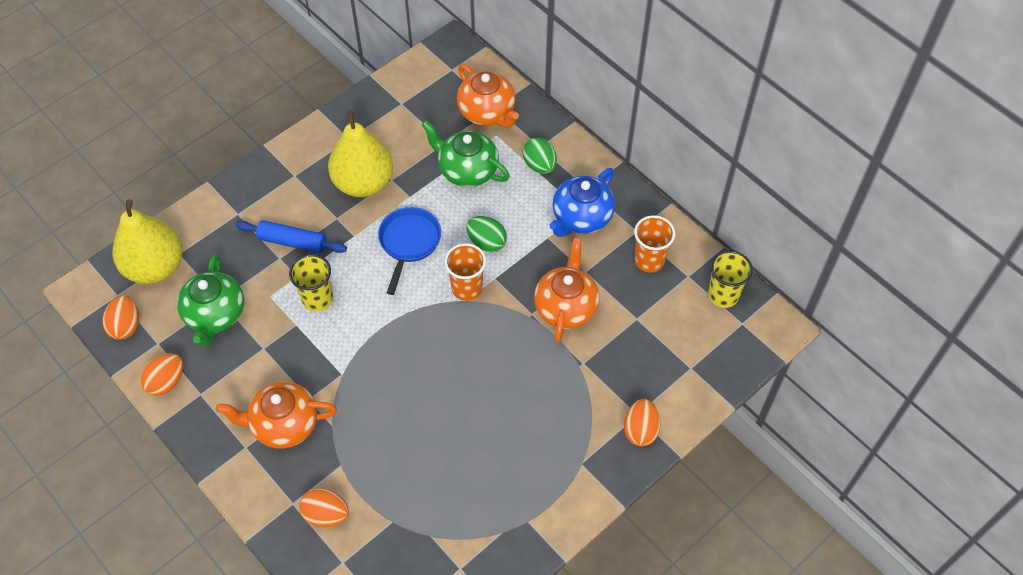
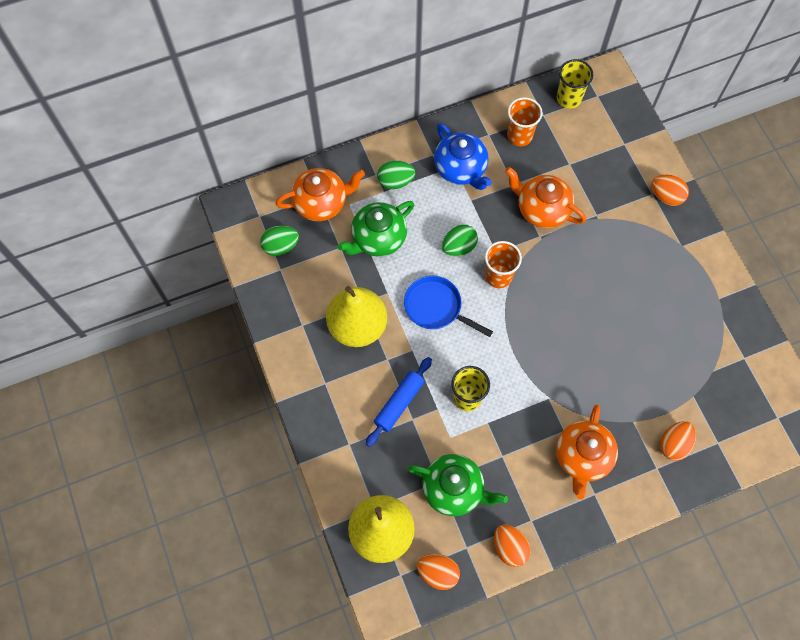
camera: 70 degrees left, 10 degrees up
(426, 96) = (280, 246): none -> green egg

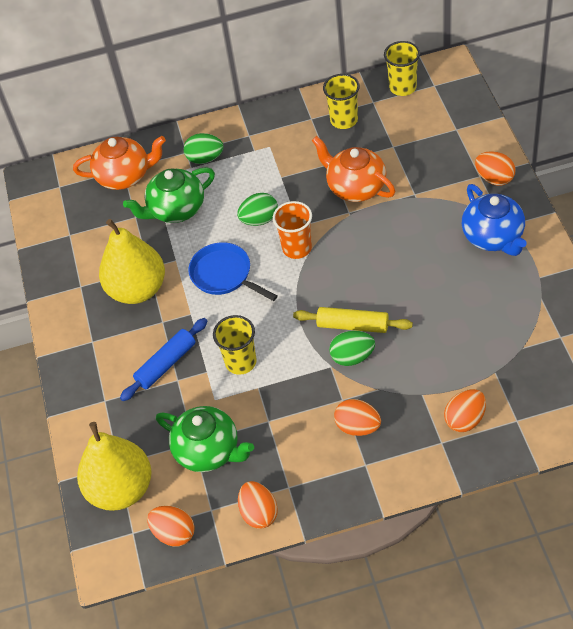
camera: 15 degrees right, 15 degrees down
(280, 246) = (74, 214): green egg -> green egg (352, 357)
(461, 169) = (276, 149): blue teapot -> blue teapot (493, 237)
(519, 136) = (344, 120): orange cup -> yellow cup
(562, 355) = (353, 325): none -> yellow rolling pin
(582, 457) = (358, 427): orange teapot -> orange egg

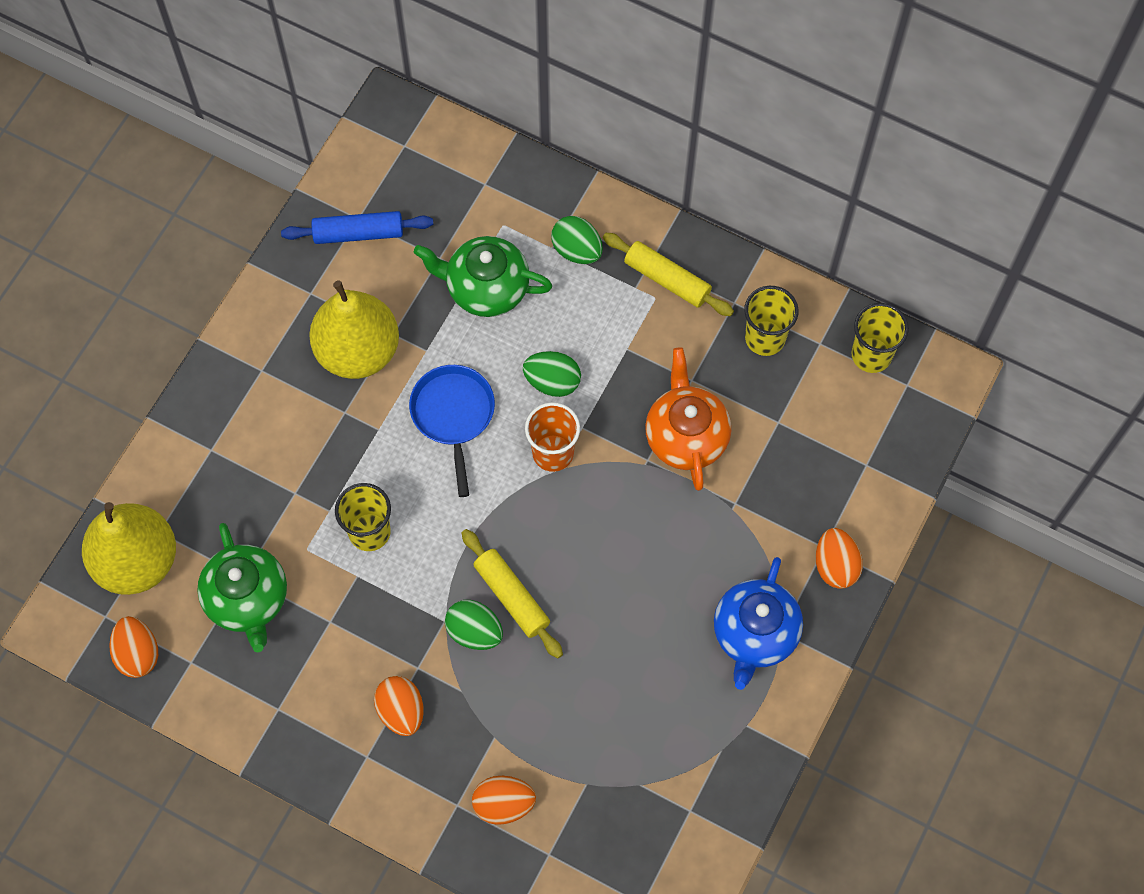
camera: 35 degrees right, 15 degrees up
(125, 176) = (478, 195): orange teapot -> none
(166, 364) = (301, 465): blue rolling pin -> blue rolling pin (358, 233)
(259, 513) = (227, 708): orange egg -> none
(266, 135) = (667, 279): none -> yellow rolling pin

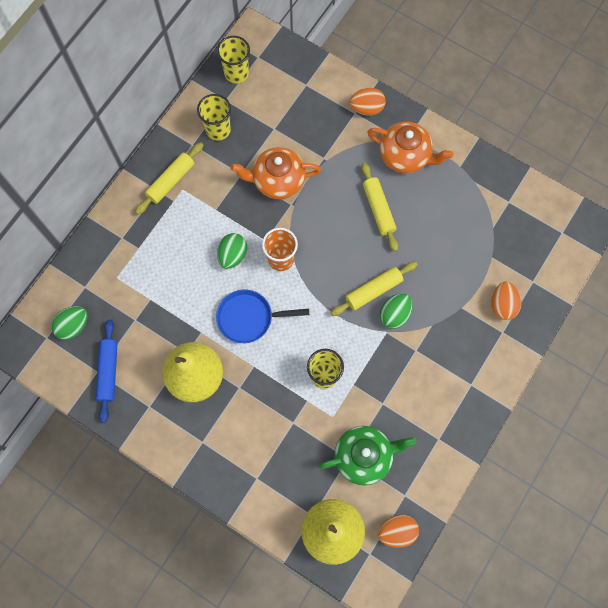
camera: 85 degrees left, 5 degrees up
(401, 711) = (443, 362): orange egg -> none
(486, 288) = (161, 291): green teapot -> none
(577, 250) = (142, 233): green egg -> green egg (73, 326)
(653, 596) = (378, 209): none -> yellow rolling pin
(754, 634) = (405, 156): blue teapot -> orange teapot

